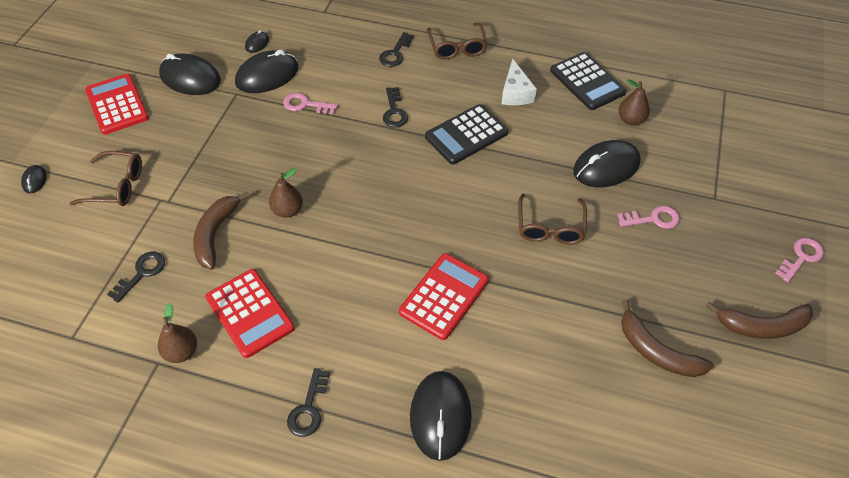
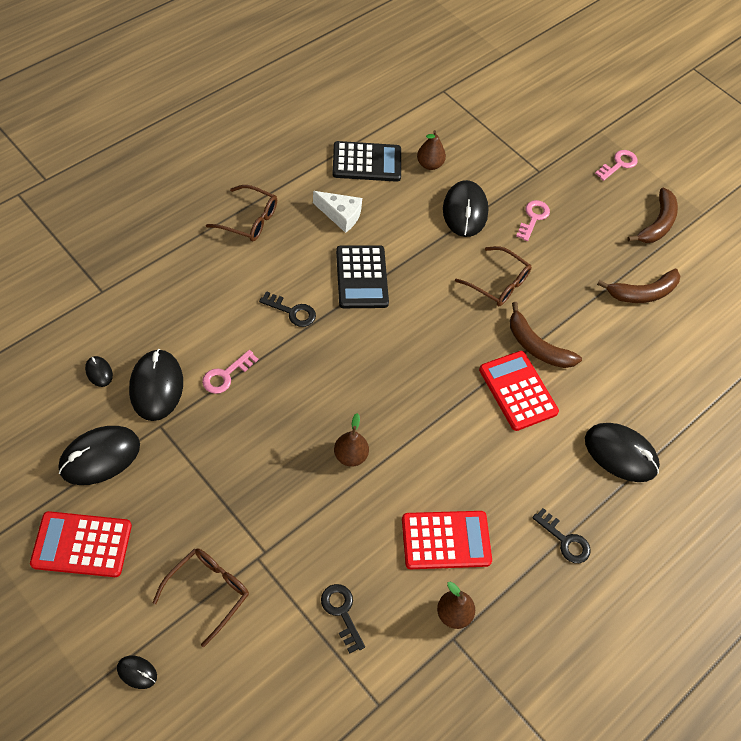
camera: 65 degrees left, 5 degrees up
(215, 234) = (337, 528): brown banana -> brown banana (537, 346)
(395, 53) = (216, 269): black key -> none
(801, 257) = (618, 164): pink key -> pink key turned 60 degrees clockwise

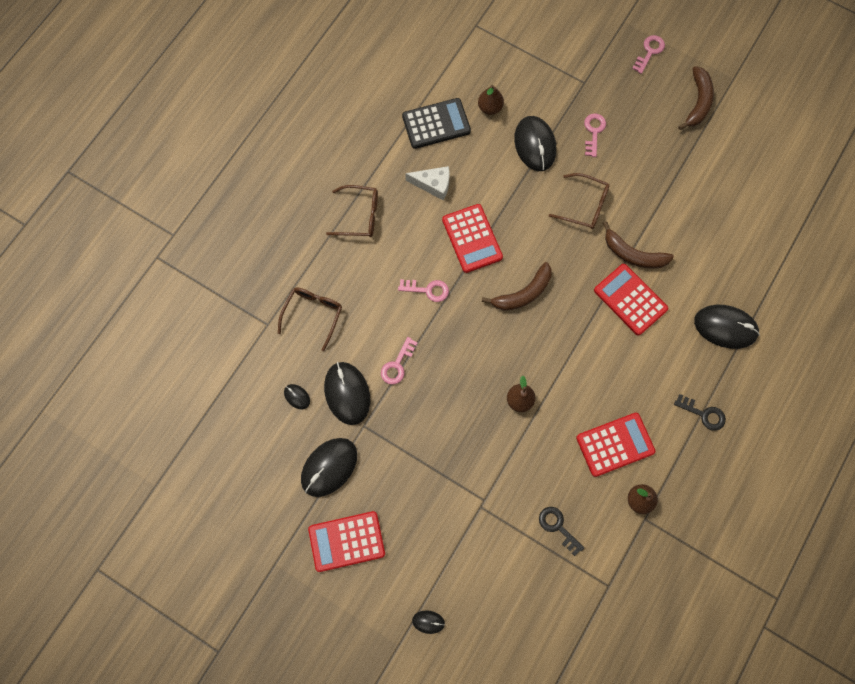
camera: 10 degrees left, 15 degrees up
(208, 592) = (455, 545): brown glasses -> brown glasses (313, 314)
(292, 311) = (427, 290): black key -> pink key
(361, 277) = (472, 238): black calculator -> red calculator
(642, 293) = (703, 175): brown banana -> brown banana (523, 293)

